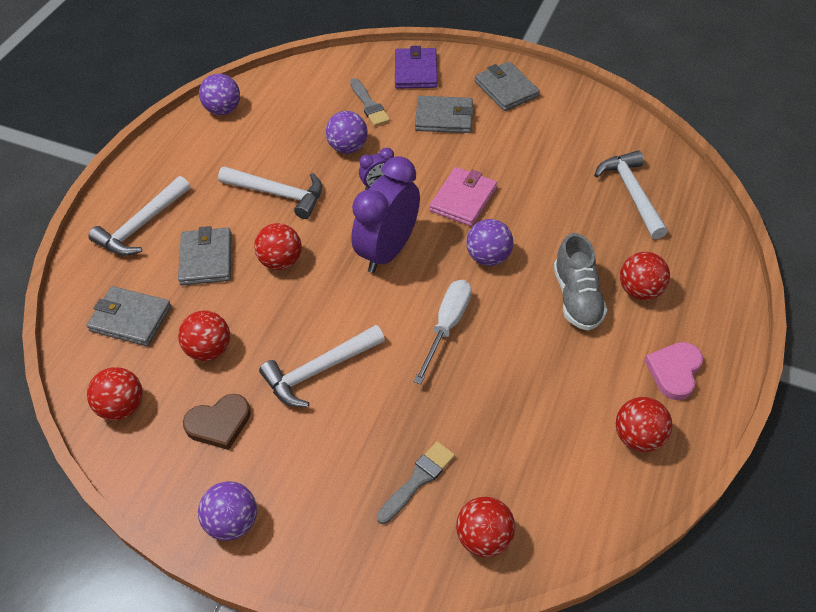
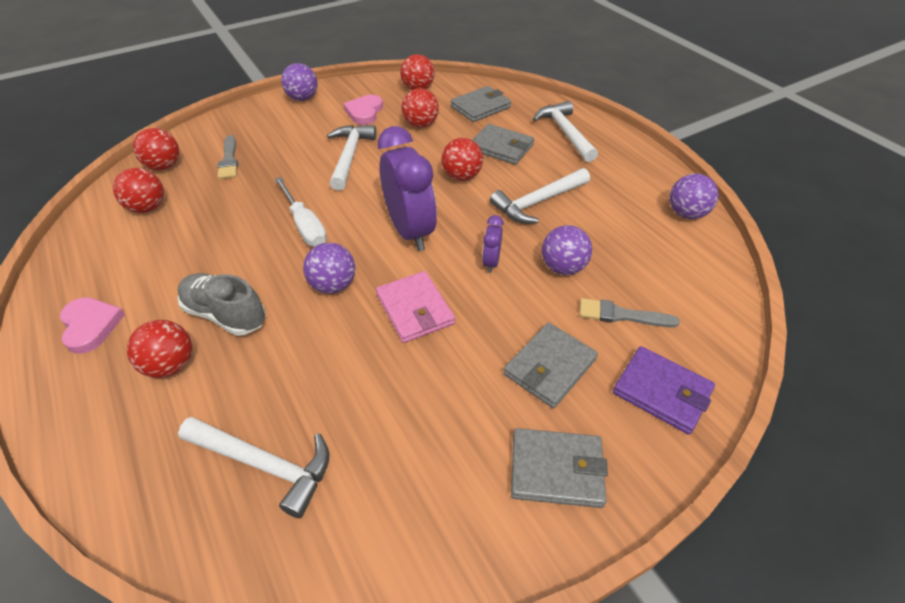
camera: 125 degrees right, 5 degrees down
(219, 423) = (364, 112): brown heart -> pink heart
(638, 437) = (95, 266): red ball -> red ball (148, 208)

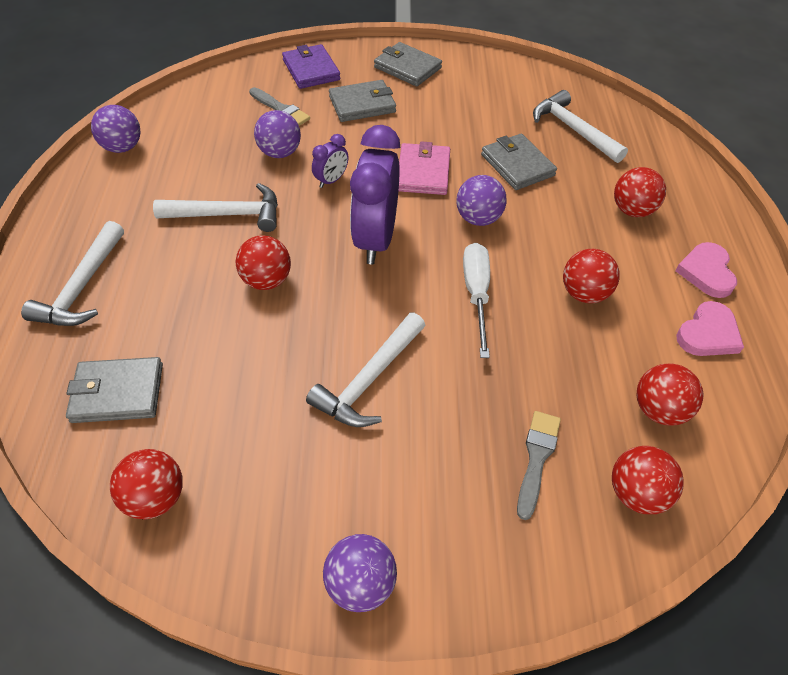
camera: 150 degrees left, 5 degrees up
(226, 314) = (581, 232): grey shoe -> none
(364, 112) = (286, 475): pink heart -> pink heart (708, 334)
(421, 125) = (232, 397): red ball -> red ball (584, 293)
(501, 147) = (179, 301): grey wallet -> grey wallet (517, 165)

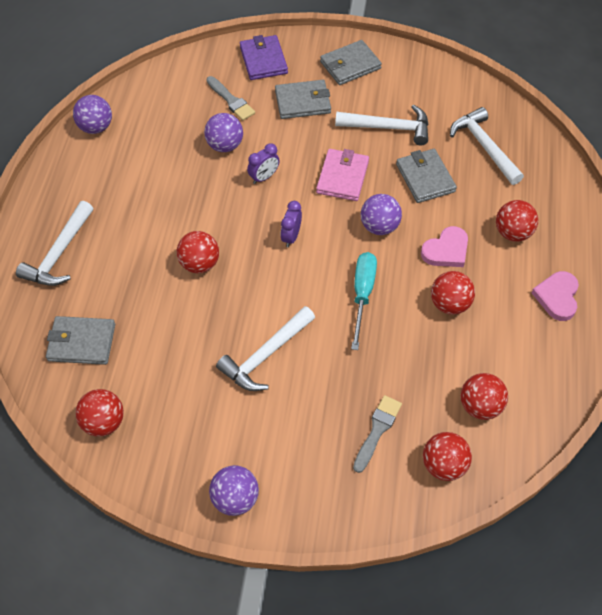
camera: 10 degrees right, 5 degrees up
(228, 214) = (176, 201): white hammer -> white hammer (389, 128)
(375, 239) = (291, 237): purple clock -> purple clock, size x0.46
(407, 68) = (350, 65): grey wallet -> grey wallet turned 75 degrees counterclockwise
(476, 294) = (362, 295): white screwdriver -> turquoise screwdriver
(708, 334) = (540, 350): pink heart -> pink heart (446, 250)

